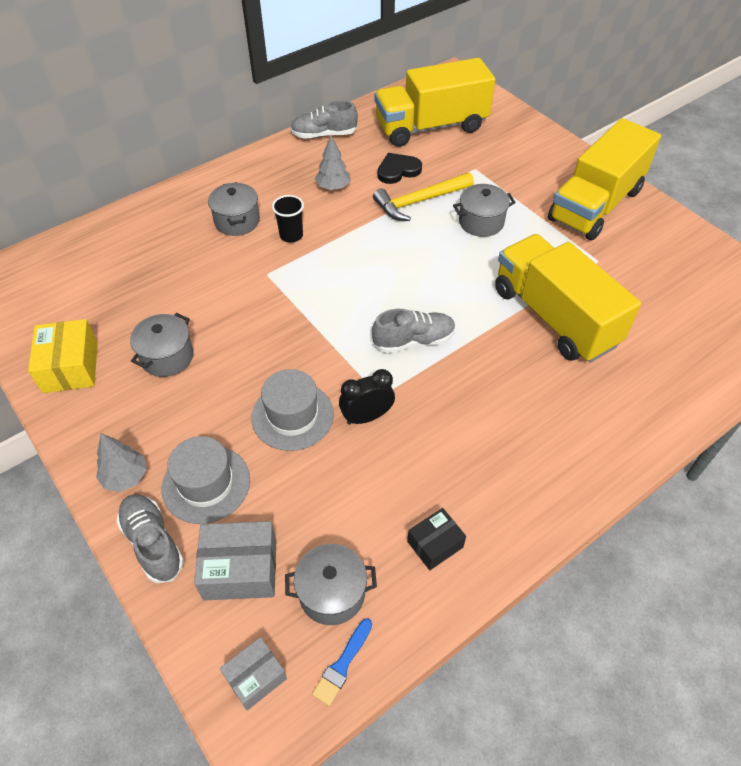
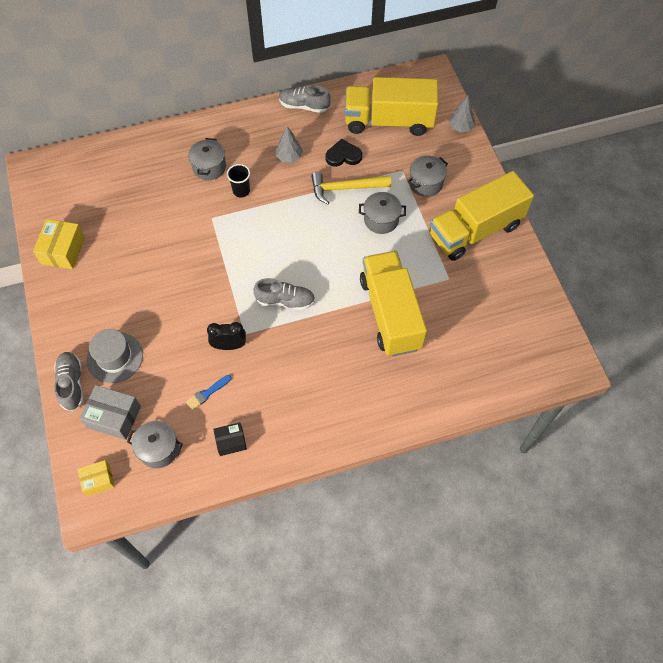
camera: 20 degrees right, 10 degrees up
(125, 477) = (70, 337): grey tree -> grey tree (460, 127)
(167, 357) = (123, 262): grey pot -> grey pot (426, 183)
(255, 677) = (98, 480): grey box -> yellow box
(292, 415) = (184, 329): grey hat -> none
(342, 664) = (147, 490): blue brush -> blue brush (207, 393)

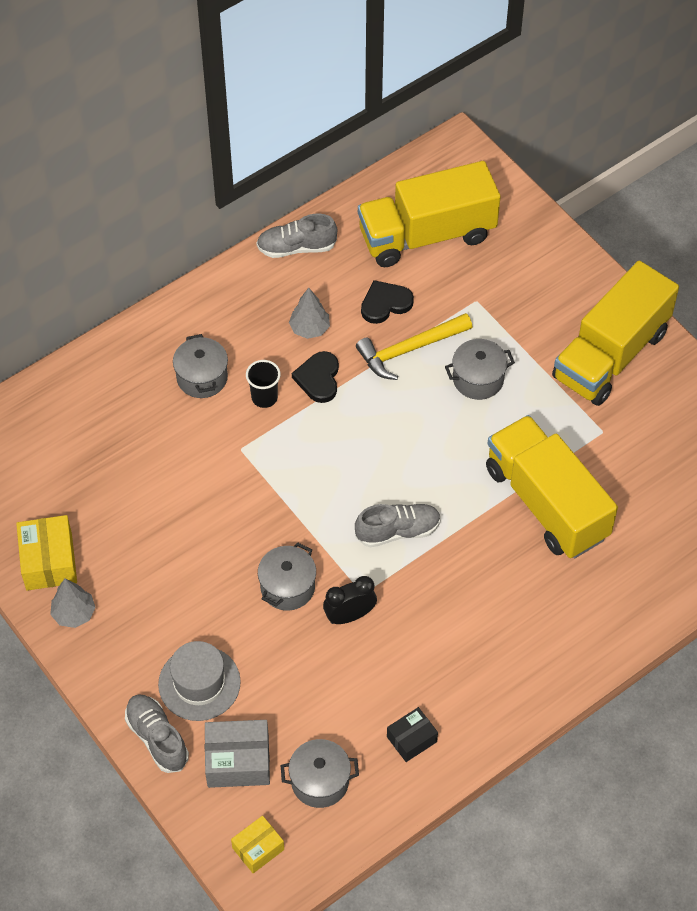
camera: 20 degrees left, 5 degrees down
(207, 393) = (350, 687): blue brush -> none
(280, 189) = (318, 379): none -> black heart
(426, 183) = (516, 309): grey pot -> grey pot (287, 587)
(460, 127) = (530, 215): grey tree -> grey tree (74, 613)

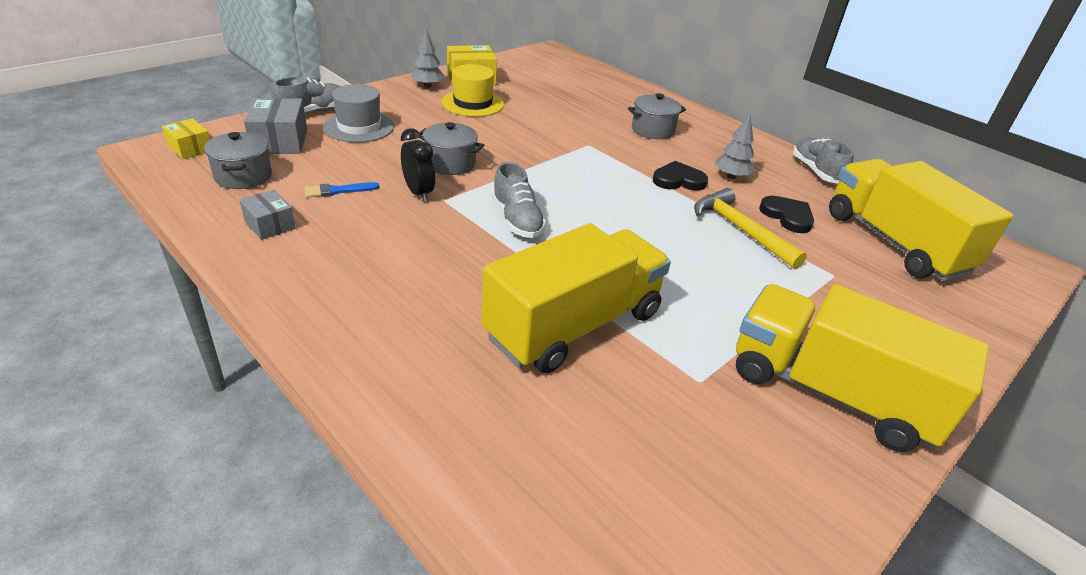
camera: 80 degrees right, 20 degrees down
(129, 562) = (472, 103): none -> yellow hat
(264, 398) = (645, 155): black cup -> none
(347, 689) = (338, 191): none -> blue brush
(411, 739) = (270, 225): black box -> grey box
(478, 379) = (728, 274): grey pot -> none

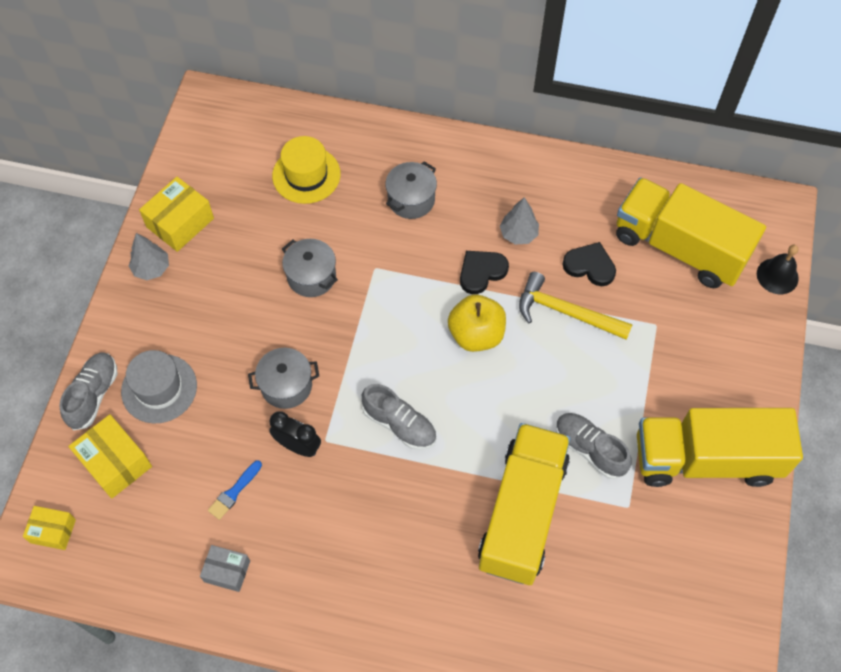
camera: 30 degrees left, 25 degrees up
(243, 176) = (140, 532): grey pot -> grey pot (311, 276)
(280, 141) = (115, 462): grey box -> yellow box
(472, 103) = (221, 270): yellow hat -> yellow hat (306, 175)
(640, 206) = (476, 334): none -> yellow apple
(816, 171) = (579, 173): grey shoe -> grey shoe (589, 449)
(1007, 304) = (777, 276): none -> black bell

